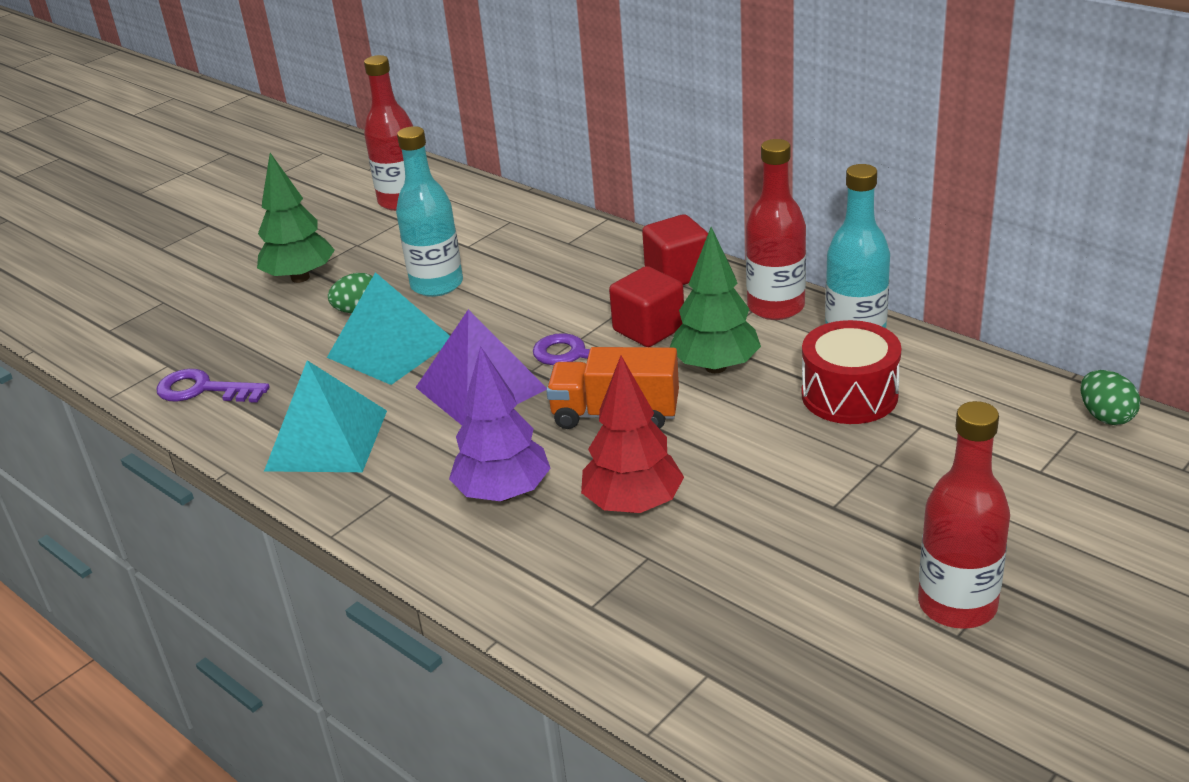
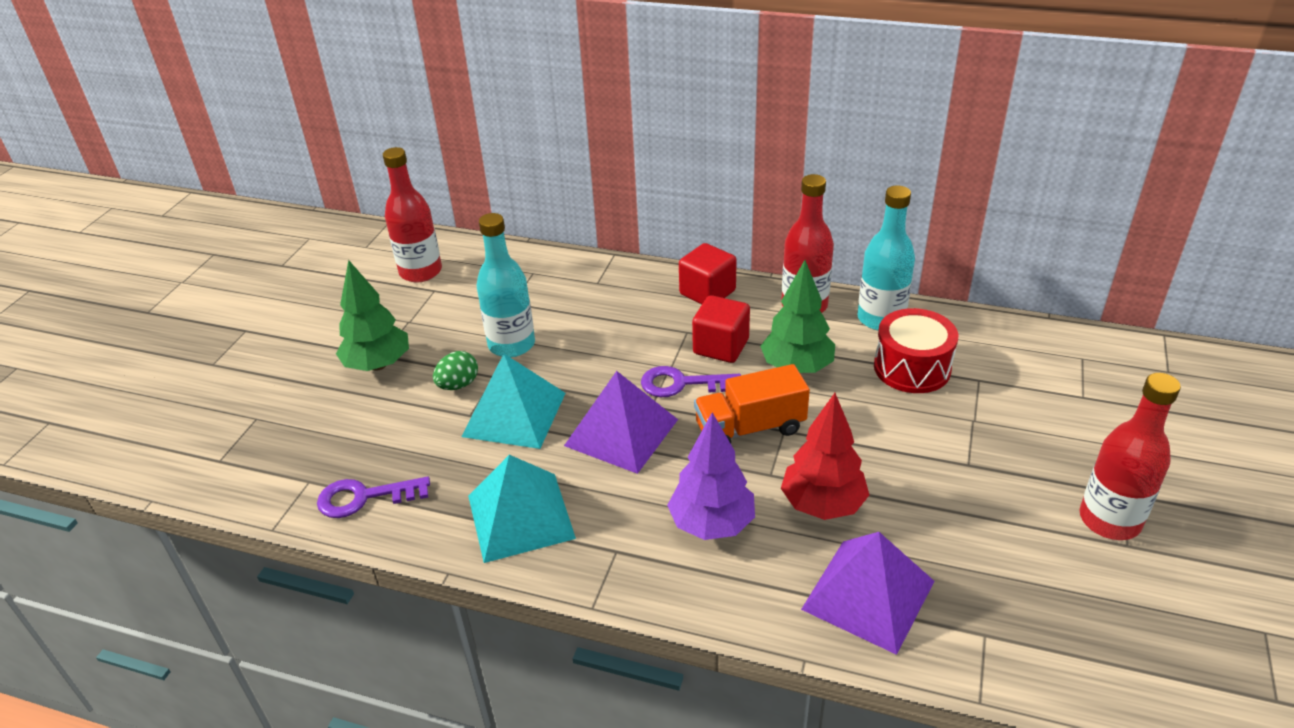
camera: 25 degrees left, 5 degrees up
(611, 601) = (868, 595): none -> purple pyramid
(1105, 416) = (1092, 342): green egg -> none

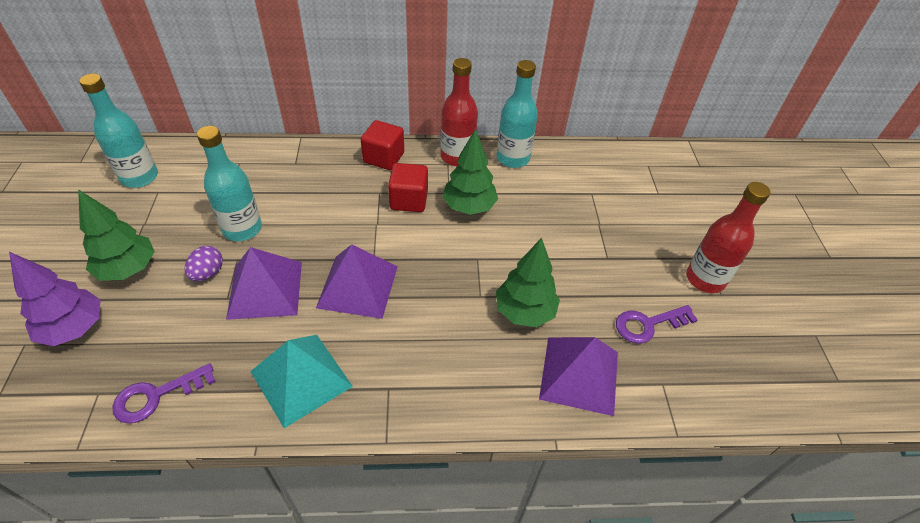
camera: 25 degrees left, 10 degrees up
(421, 272) = (139, 177): red bottle -> turquoise bottle
(458, 385) = (208, 273): green egg -> purple egg
(514, 414) = (265, 289): turquoise pyramid -> purple pyramid
(682, 384) = (390, 236): purple key -> purple key (648, 324)
(712, 524) = (452, 347): purple tree -> purple tree (74, 328)
(750, 428) = (453, 262): orange truck -> none
(822, 505) = (524, 312): red tree -> green tree
(912, 368) = (546, 192): red drum -> none

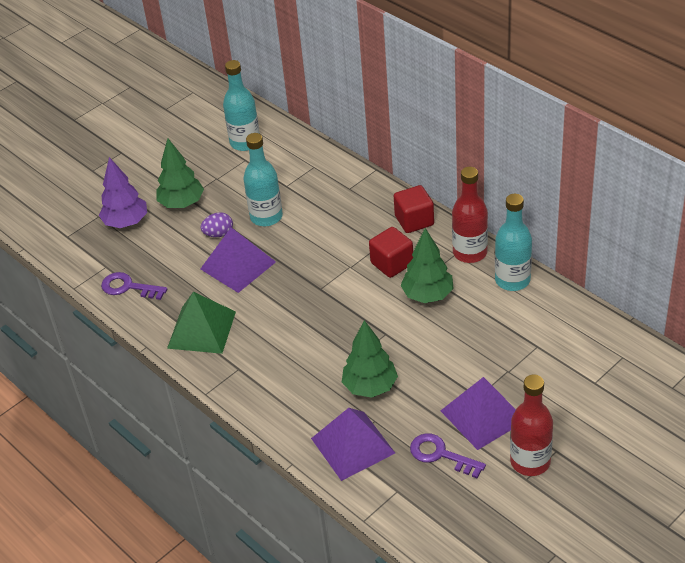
camera: 55 degrees right, 5 degrees down
(301, 379) = (201, 330): turquoise pyramid -> green pyramid
(357, 286) = (290, 299): purple pyramid -> purple pyramid (483, 415)

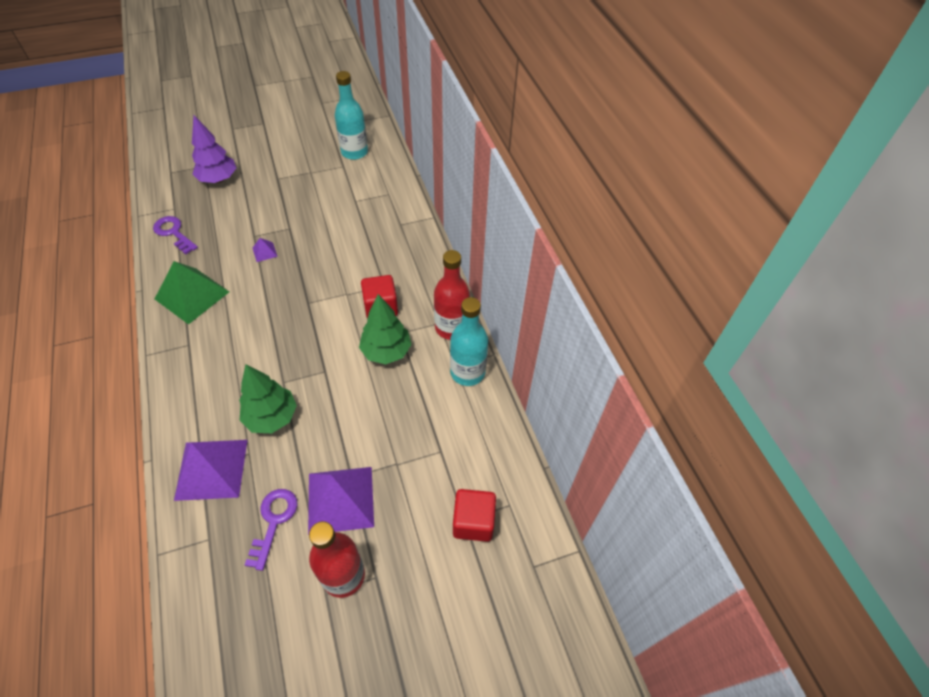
camera: 20 degrees right, 10 degrees up
(182, 203) = (269, 182): green tree -> none
(218, 234) = (273, 218): purple egg -> none
(238, 265) = (264, 252): purple pyramid -> purple pyramid, size x0.43
(266, 217) = (319, 220): turquoise bottle -> none
(414, 220) = (428, 276): red cube -> red cube (473, 522)
(441, 455) = (274, 521): purple key -> purple key turned 45 degrees clockwise

